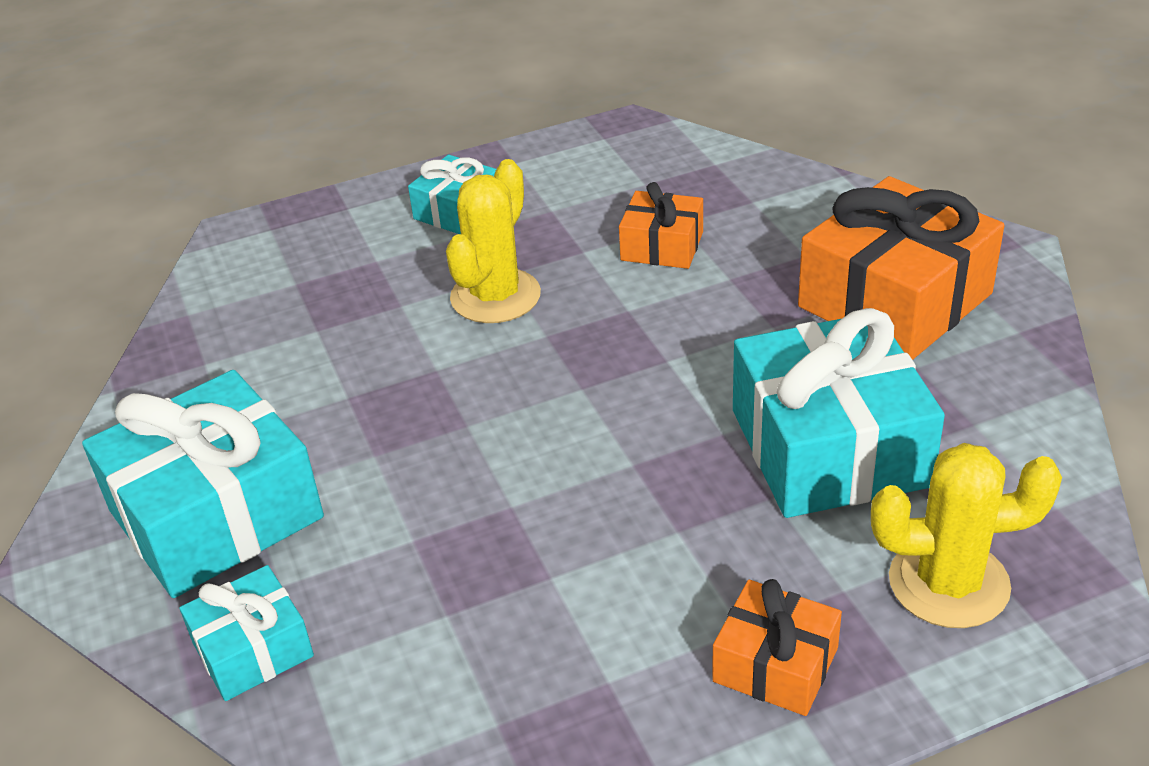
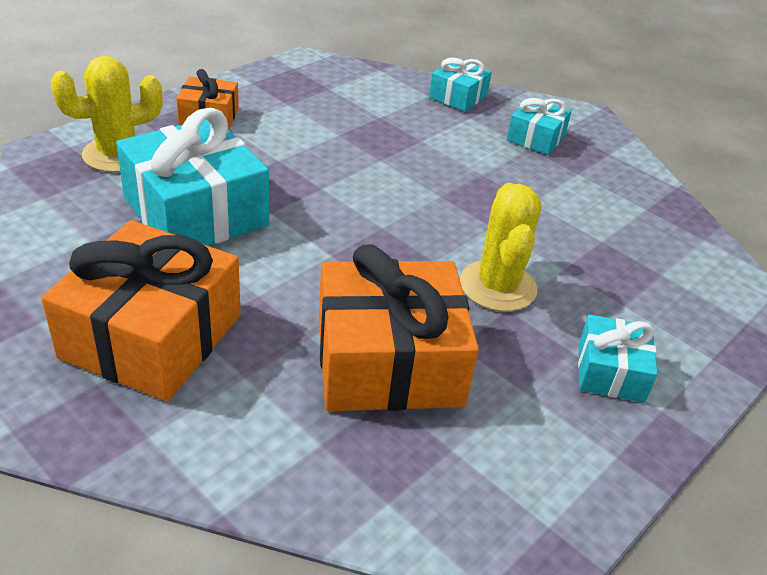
camera: 150 degrees right, 0 degrees up
(216, 514) = (536, 138): turquoise gift -> turquoise gift, size x0.52
(662, 246) = (388, 362): orange gift -> orange gift, size x1.92

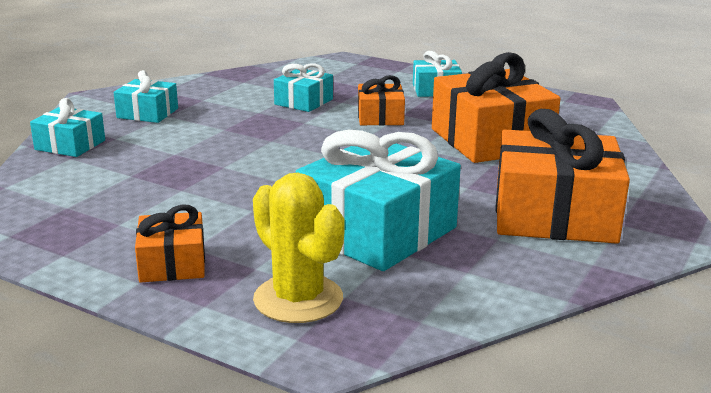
camera: 100 degrees left, 15 degrees down
(498, 286) = (380, 117): yellow cactus -> orange gift
(563, 238) = (303, 102): none -> turquoise gift

